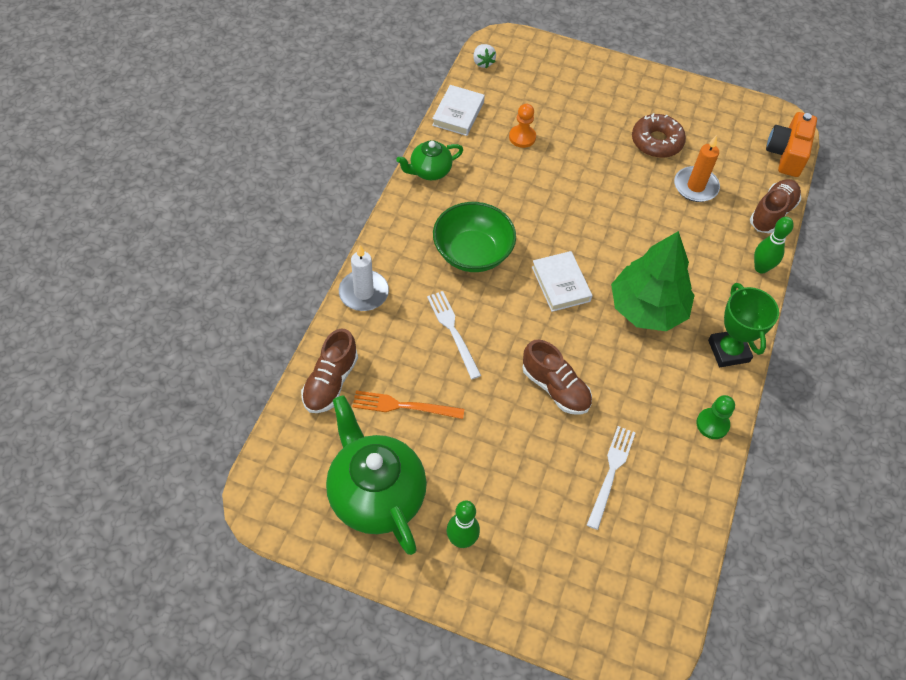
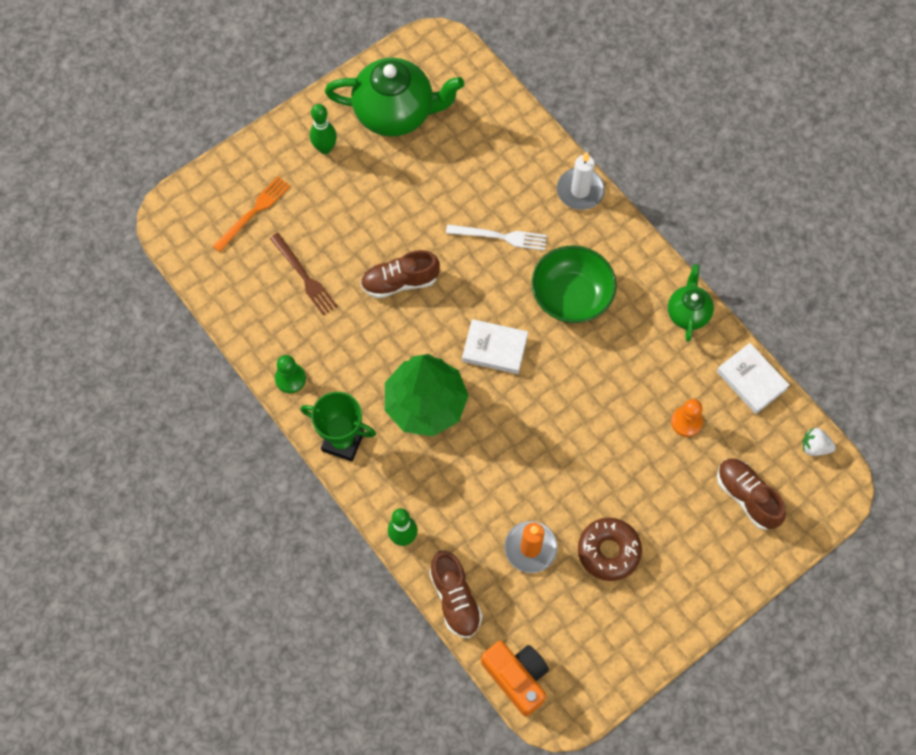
camera: 125 degrees right, 10 degrees up
(330, 382) = (508, 128): brown shoe -> brown shoe (747, 497)
(403, 406) = (455, 166): orange fork -> orange fork (253, 212)
(611, 473) = (304, 276): white fork -> brown fork

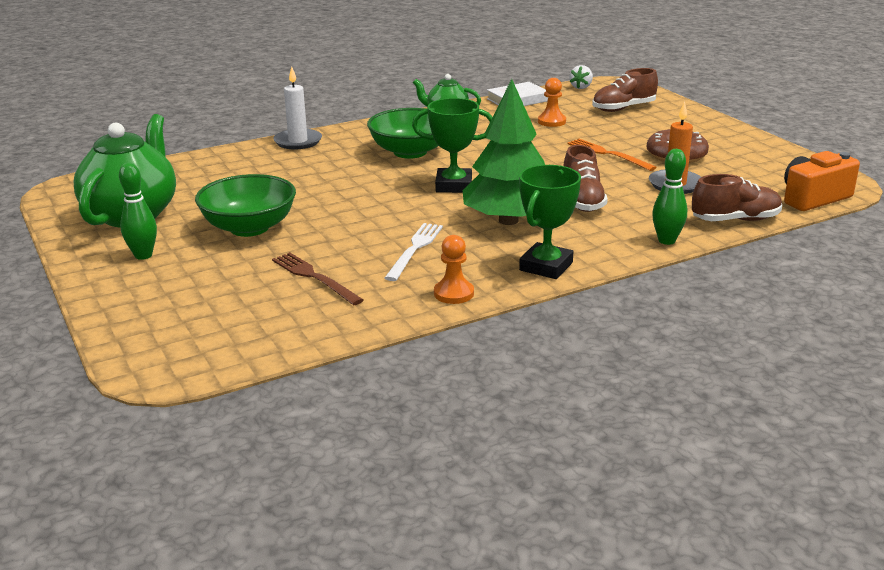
camera: 80 degrees left, 40 degrees down
(253, 212) = (198, 306): orange fork -> orange fork (608, 154)
(290, 379) = (453, 293): green pawn -> orange pawn
(304, 276) = (314, 277): brown fork -> brown fork turned 105 degrees counterclockwise
(383, 206) = (249, 228): none -> green bowl
(400, 282) = (352, 225): brown shoe -> brown shoe (582, 201)
(494, 348) = (453, 186): white book -> green trophy
(500, 237) = (326, 175): white fork -> white fork (415, 249)

